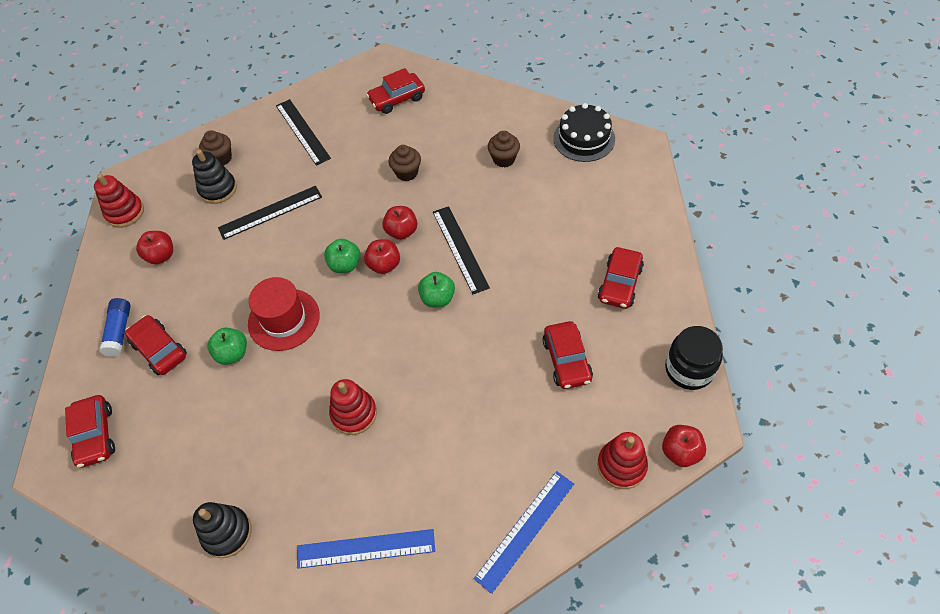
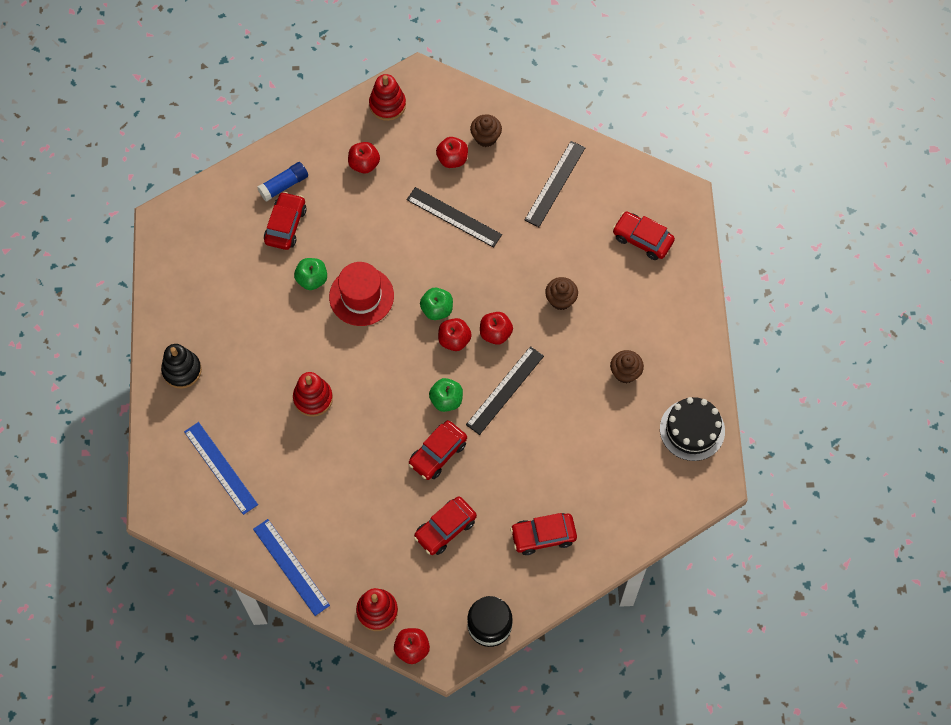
camera: 55 degrees right, 10 degrees up
(95, 435) = (199, 233): red car -> red car (438, 453)
(218, 189) = (452, 159): black stacking toy -> red apple
(525, 530) = (291, 567): blue ruler -> blue ruler turned 45 degrees clockwise

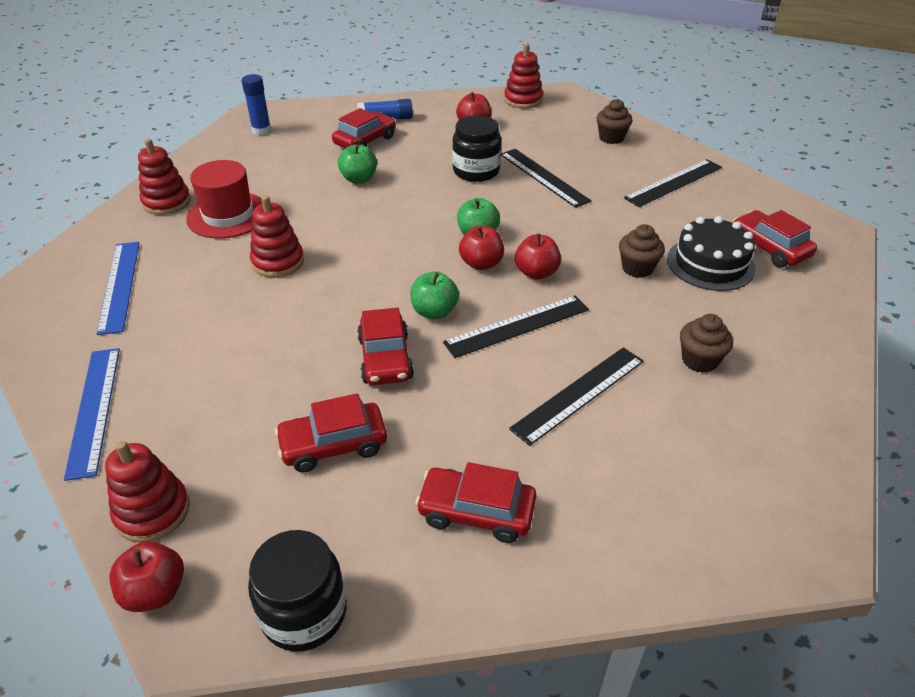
camera: 25 degrees right, 25 degrees down
(182, 370) = (166, 202): black stacking toy -> red stacking toy
(187, 246) = (261, 130): none -> blue glue stick
(361, 296) = (400, 203): red hat -> red hat (228, 215)
(398, 230) = (476, 171): none -> black jar
(438, 453) = (385, 358): red car -> red car turned 75 degrees counterclockwise
(452, 159) = (567, 142): red apple -> none
(565, 431) = (579, 394): none -> black ruler
(692, 430) = (789, 460): black cake -> black cake (710, 264)

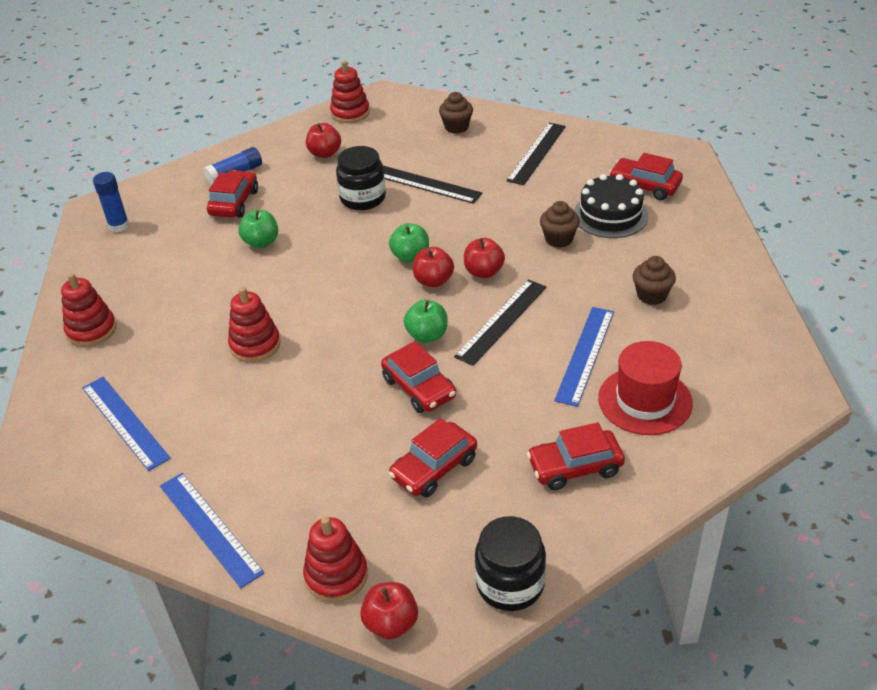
camera: 25 degrees left, 0 degrees up
(228, 215) = (166, 320): red hat -> red hat (645, 401)
(579, 394) = (585, 355): black ruler -> blue ruler

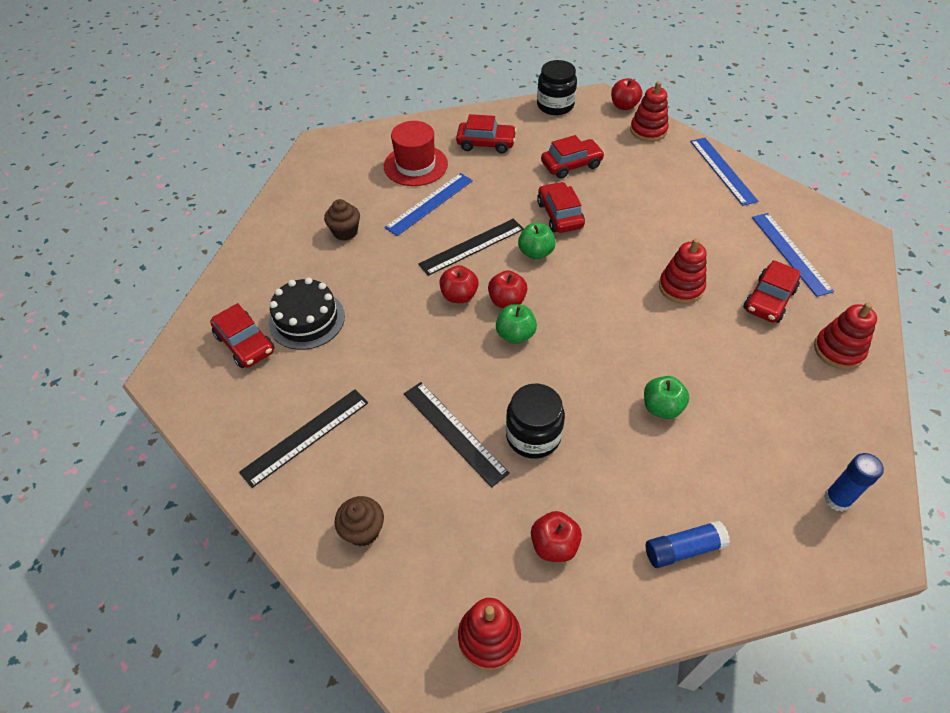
camera: 160 degrees left, 10 degrees up
(234, 203) = (688, 488): red car -> red car (769, 300)
(559, 239) = (372, 308): brown cupcake -> none

